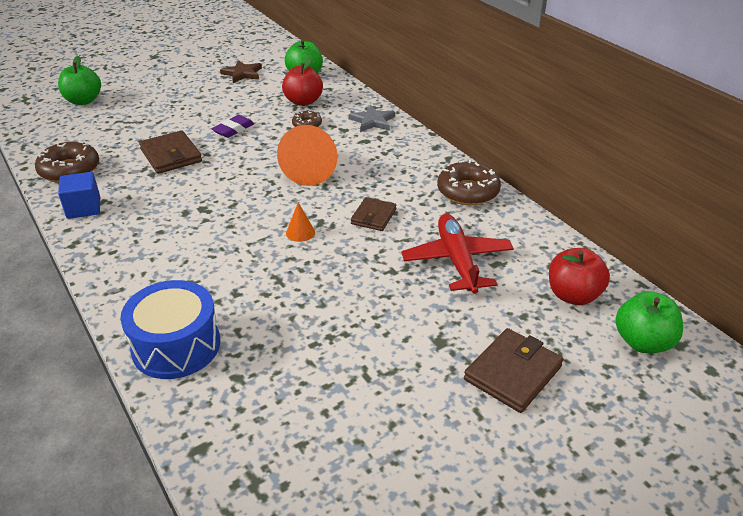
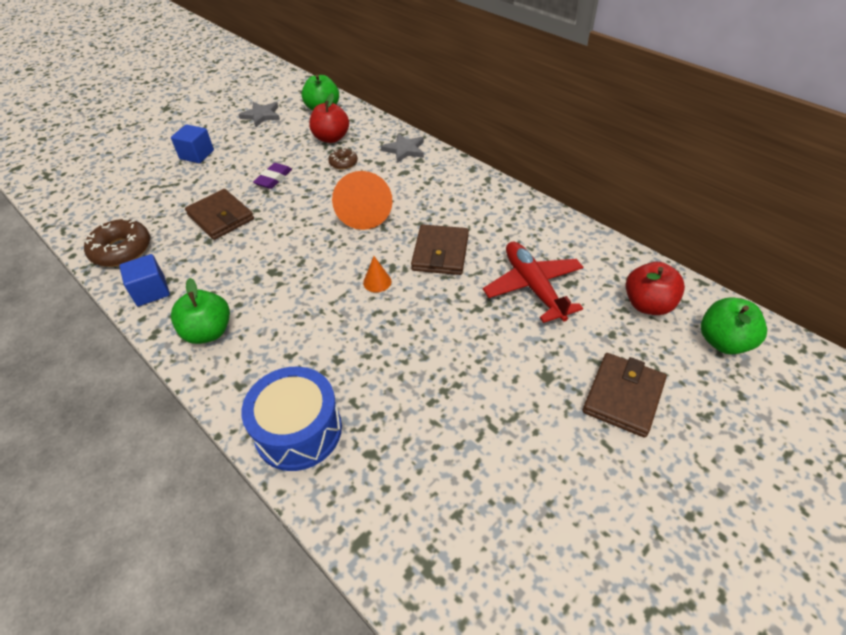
camera: 10 degrees left, 10 degrees up
(83, 101) = (109, 168): green apple -> green apple (208, 332)
(168, 100) = (197, 155): none -> blue cube
(242, 74) = (261, 115): brown star -> grey star
(373, 216) = (440, 253): brown wallet -> brown wallet, size x1.52
(468, 191) = (517, 211): brown donut -> none

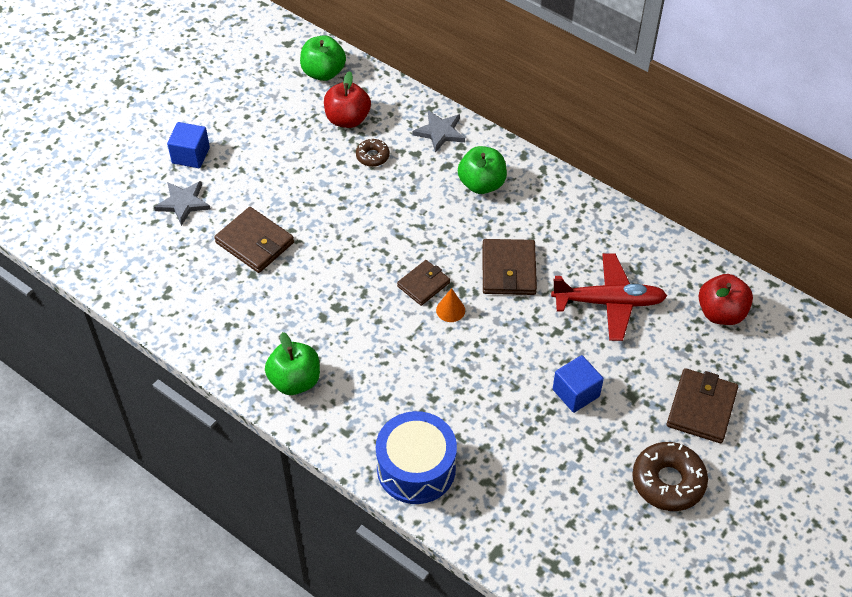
camera: 10 degrees left, 5 degrees up
(121, 250) = (159, 294): brown donut -> brown donut (668, 481)
(151, 291) = (215, 341): blue cube -> blue cube (576, 393)
(261, 115) = (248, 88): grey star -> grey star (183, 203)
(273, 179) = (297, 185): purple eraser -> none
(358, 259) = (423, 284): none -> brown wallet
(364, 211) = (415, 223): orange cone -> none
(533, 287) = (609, 302): red plane -> red plane turned 120 degrees clockwise
(723, 342) = (790, 346): green apple -> green apple (481, 184)

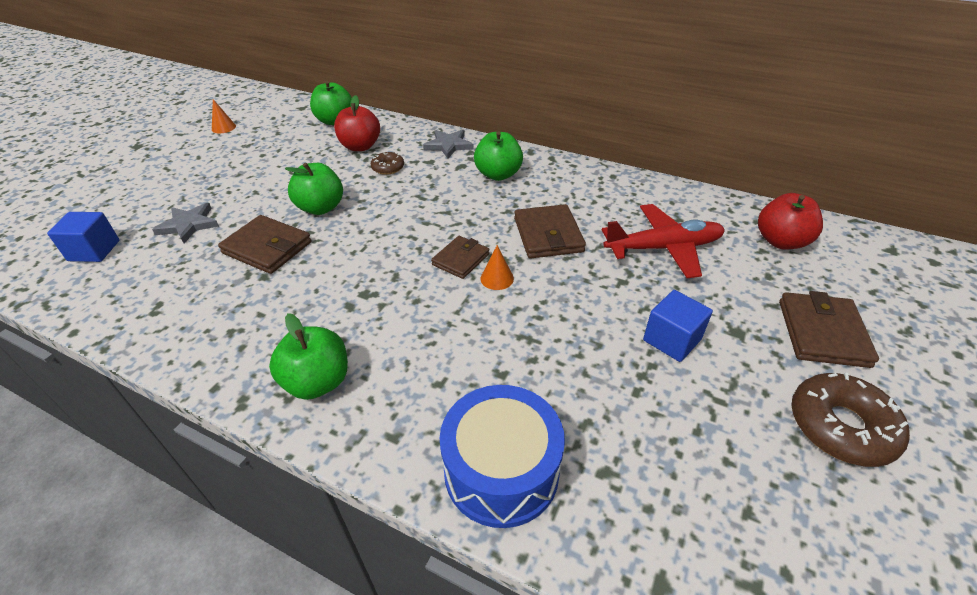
camera: 10 degrees left, 10 degrees down
(191, 155) = (202, 187): blue cube -> blue cube (94, 251)
(205, 65) = (223, 127): none -> orange cone
(303, 201) = (321, 208): none -> green apple

